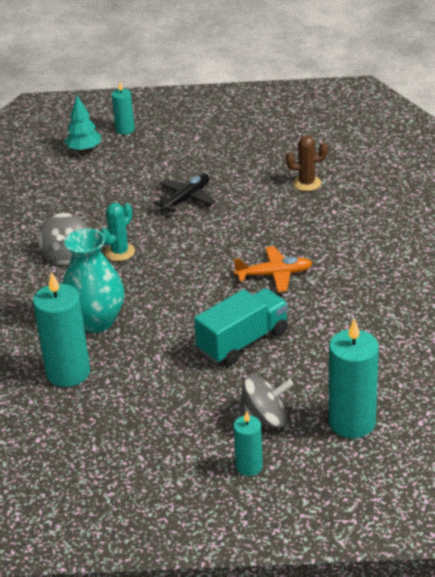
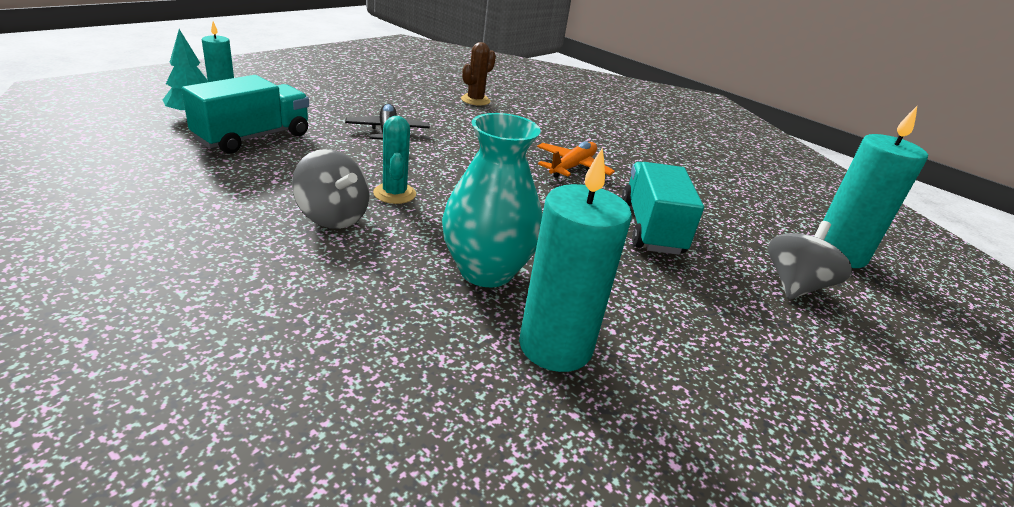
camera: 55 degrees left, 5 degrees down
(96, 179) = (253, 137): none -> turquoise truck
(249, 466) = (874, 337): turquoise candle -> none

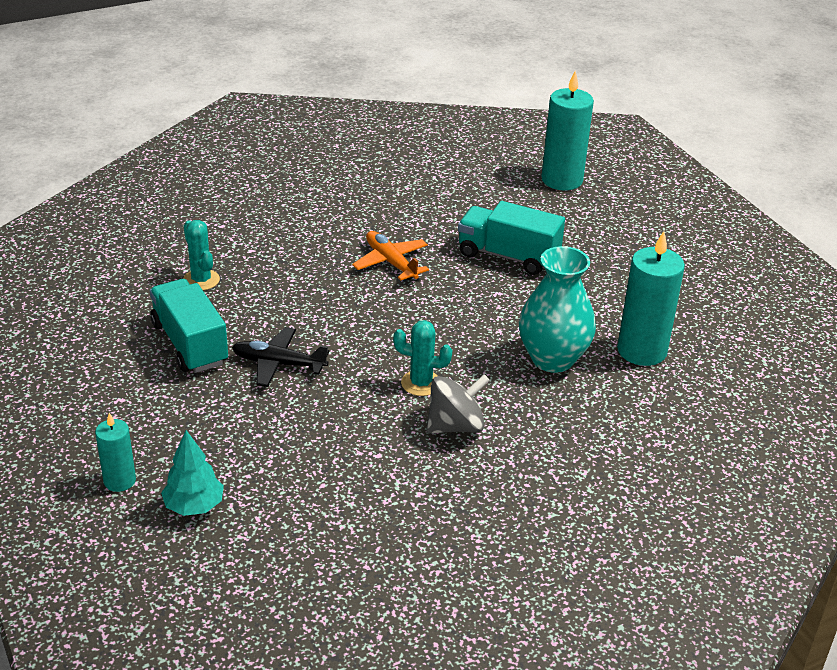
camera: 65 degrees left, 5 degrees up
(253, 137) = (271, 462): turquoise truck -> turquoise truck (190, 344)
(475, 100) = (201, 280): brown cactus -> turquoise cactus
(795, 285) = (597, 221): grey spinning top -> none

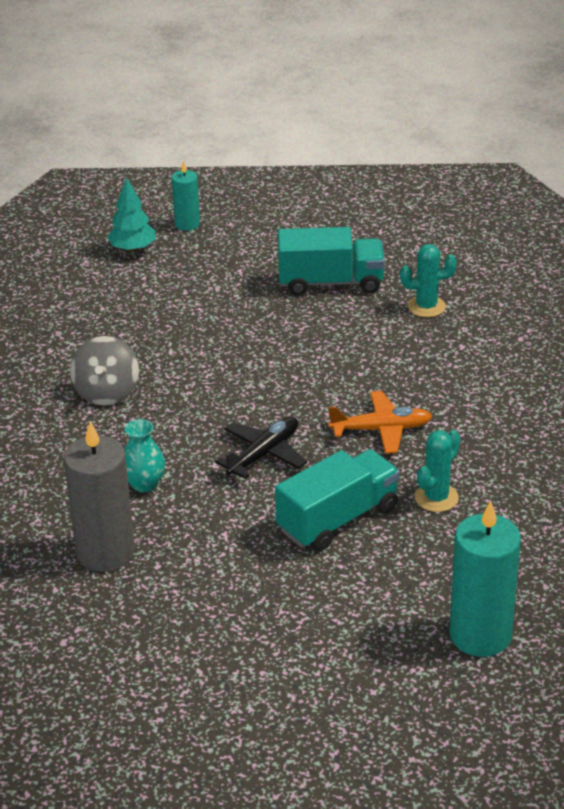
camera: 120 degrees right, 0 degrees up
(278, 364) = (267, 321): black plane -> black plane (264, 454)
(421, 383) = (177, 390): turquoise cactus -> turquoise cactus (436, 498)
(552, 359) = (144, 484): turquoise vase -> turquoise vase, size x0.54
(642, 351) = (105, 552): turquoise candle -> grey candle

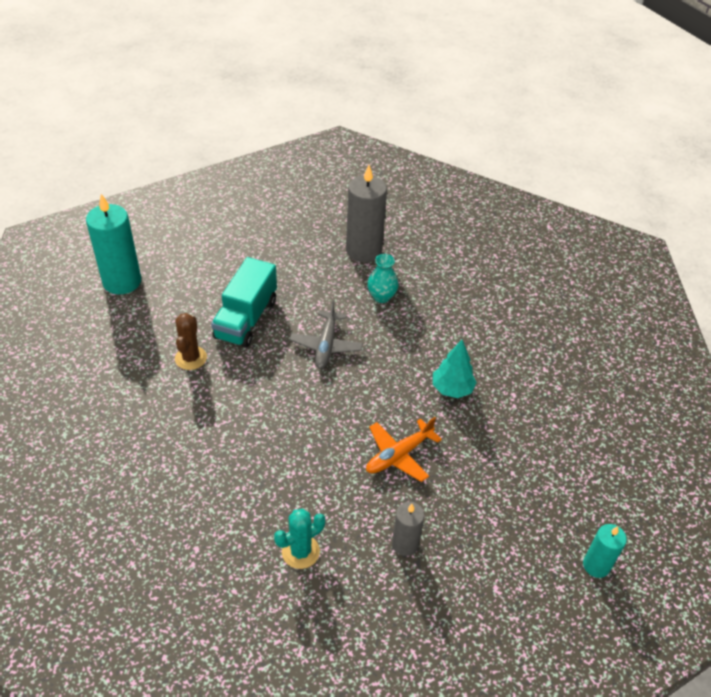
camera: 145 degrees right, 10 degrees up
(107, 392) = (470, 350): grey spinning top -> none
(133, 249) = (605, 505): turquoise tree -> turquoise tree (452, 389)
(264, 454) = (326, 346): black plane -> grey plane
(330, 282) = (405, 544): turquoise truck -> grey candle
(381, 429) = (260, 398): orange plane -> orange plane (399, 455)
(436, 498) = (191, 358): turquoise cactus -> brown cactus

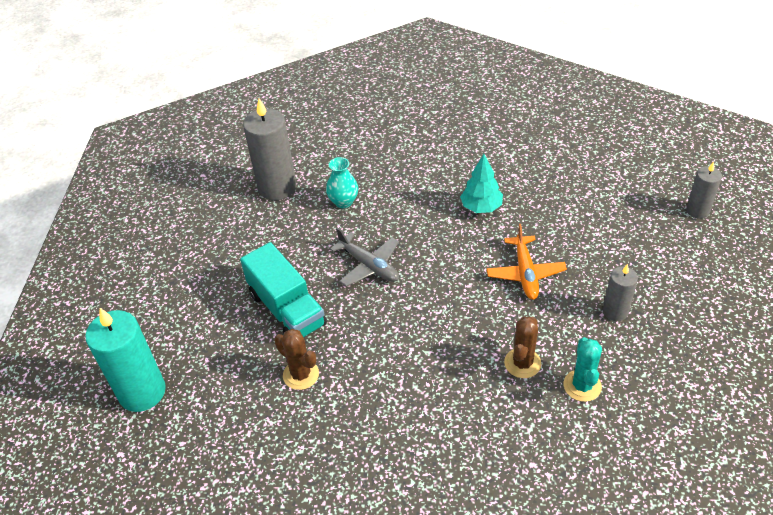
camera: 50 degrees left, 0 degrees up
(296, 496) = (522, 363): none -> brown cactus
(596, 565) = (697, 211): turquoise candle -> grey candle

